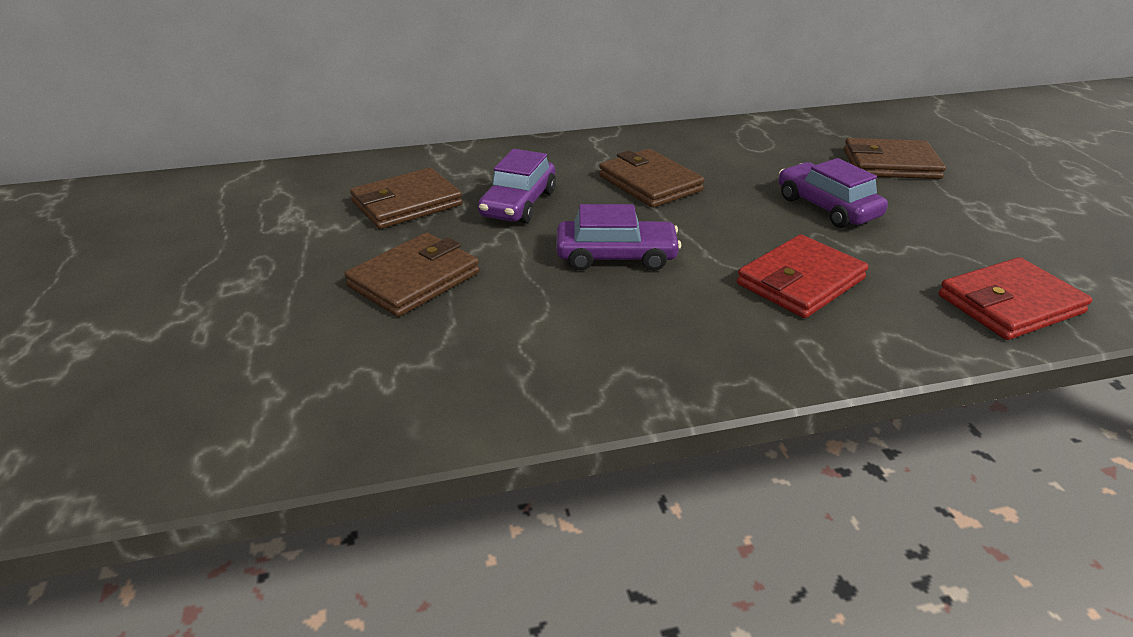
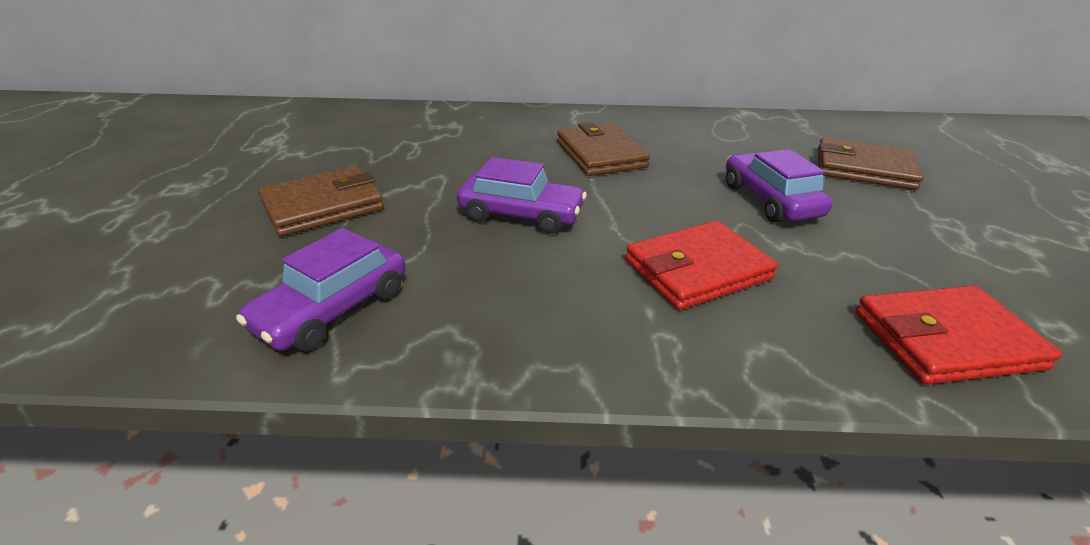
camera: 15 degrees right, 0 degrees up
(407, 204) = (372, 143): brown wallet -> none
(518, 204) = (467, 156): purple car -> purple car (333, 309)

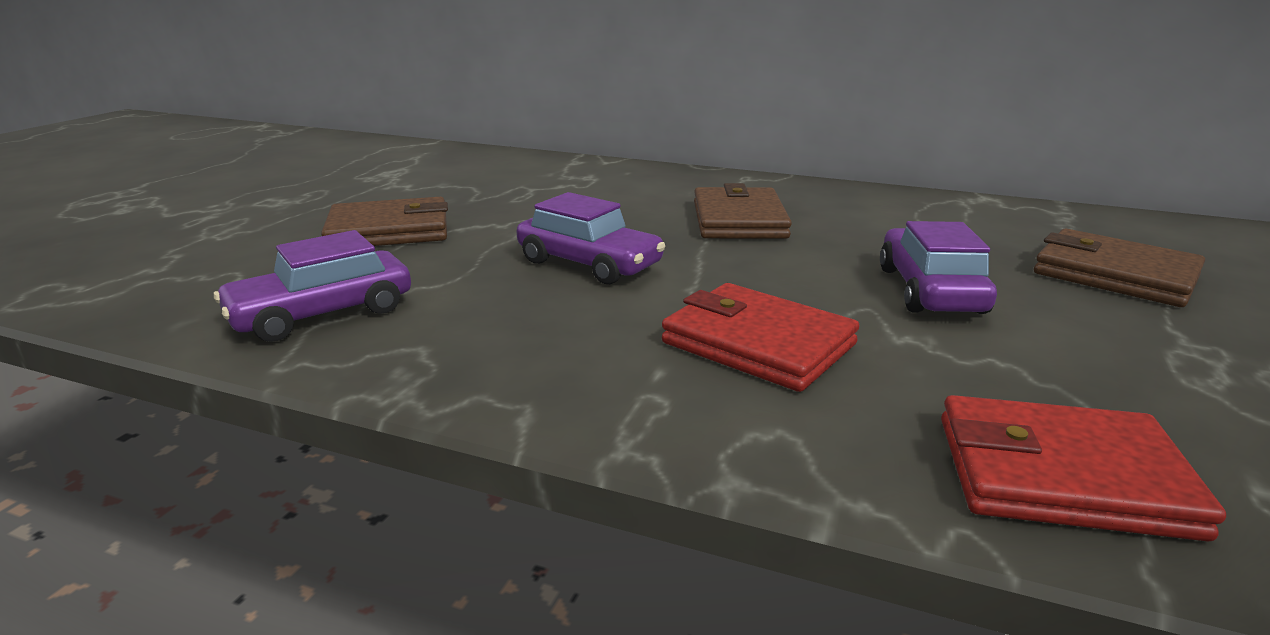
camera: 20 degrees right, 10 degrees down
(697, 270) = (758, 344): red wallet -> red wallet turned 45 degrees clockwise

